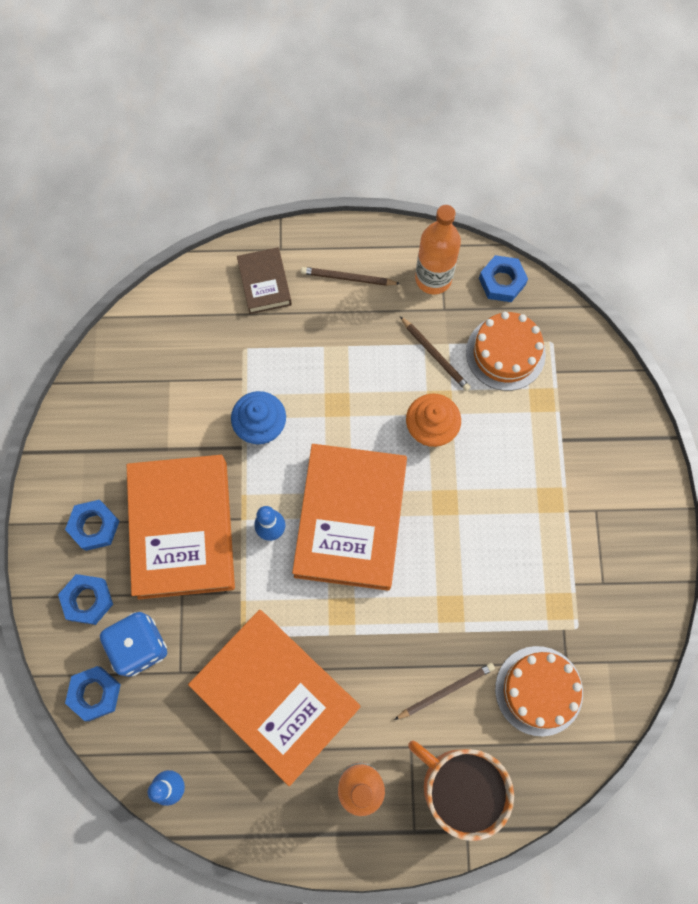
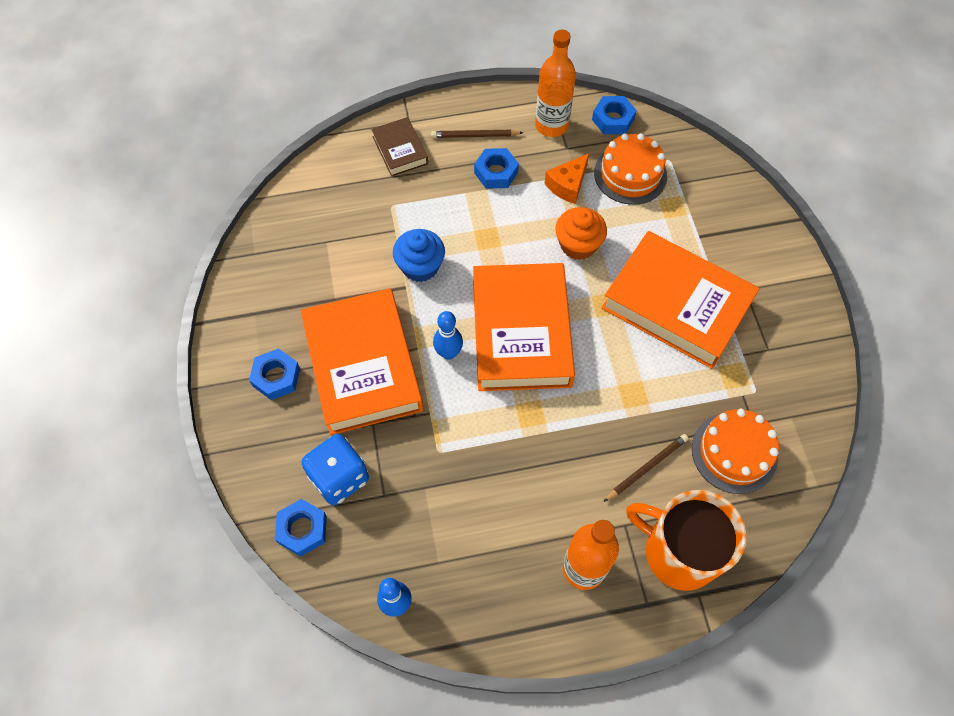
camera: 10 degrees left, 10 degrees down
(88, 600) = (281, 444): blue nut -> blue nut (496, 172)
(276, 696) = (483, 500): orange book -> orange book (676, 304)
(435, 355) = (568, 185): brown pencil -> orange cheese

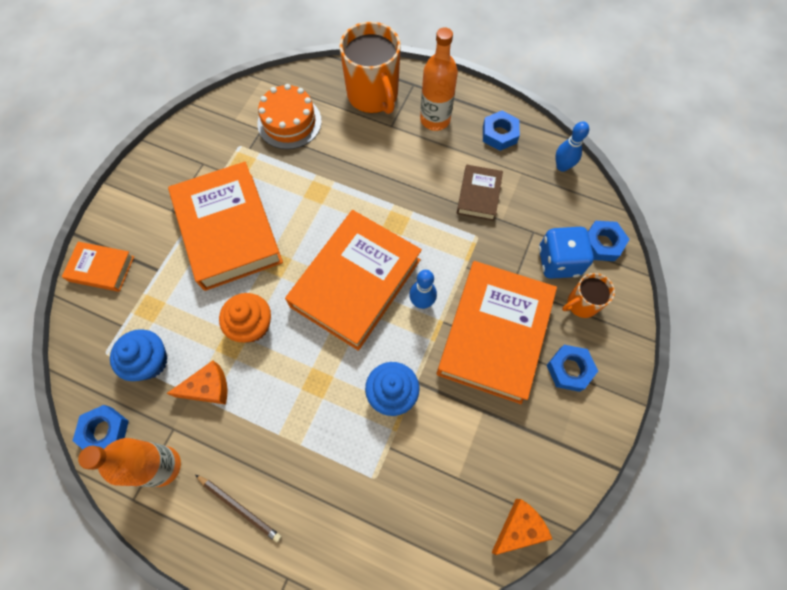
camera: 145 degrees left, 5 degrees up
(260, 238) = (519, 528): none -> orange cheese
(294, 447) = (581, 304): none -> orange mug
(400, 150) = (322, 543): brown book -> brown book (478, 195)
(496, 172) = (256, 447): blue nut -> blue nut (499, 134)
(630, 174) = (149, 361): orange cake -> blue cupcake
(646, 467) = (350, 146): brown pencil -> none
(744, 209) = (101, 269): none -> orange book

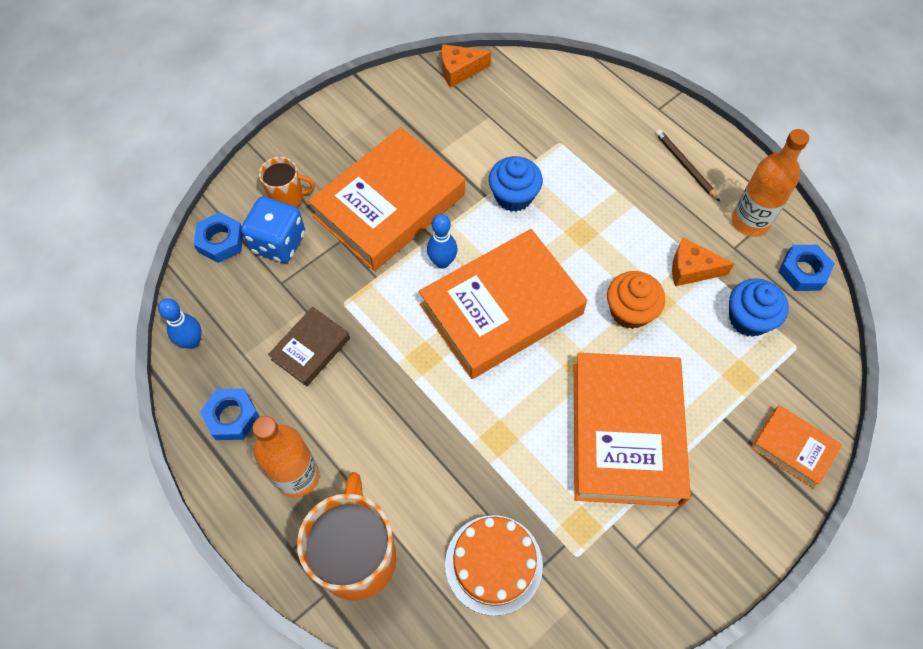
camera: 155 degrees left, 5 degrees down
(569, 369) = (341, 151): blue nut -> none

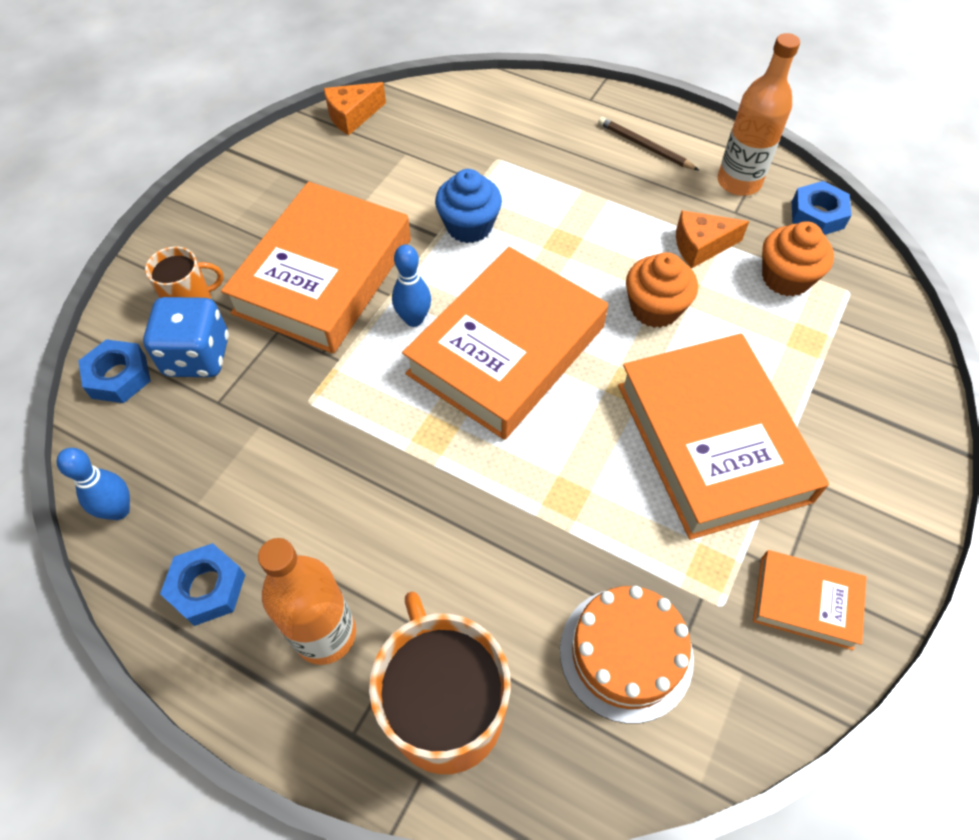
camera: 20 degrees left, 5 degrees down
(311, 349) = (285, 469): brown book -> none
(748, 318) = (786, 278): blue cupcake -> orange cupcake
(793, 448) = (901, 397): orange book -> orange book (806, 602)

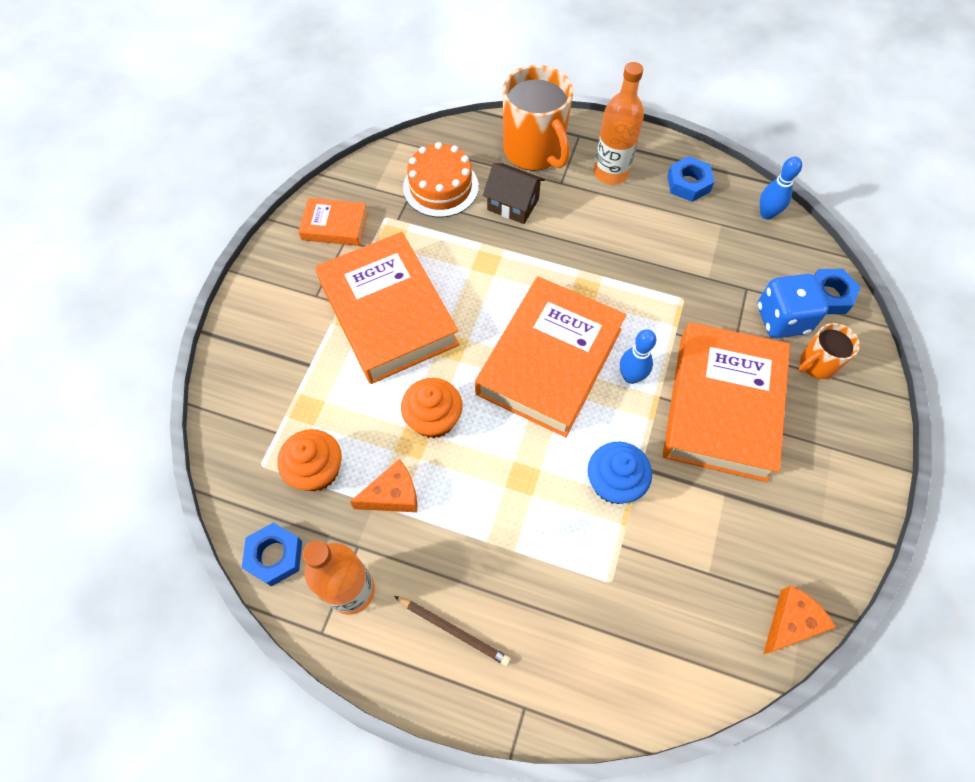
camera: 170 degrees right, 5 degrees up
(507, 595) = (513, 204): none -> brown house

